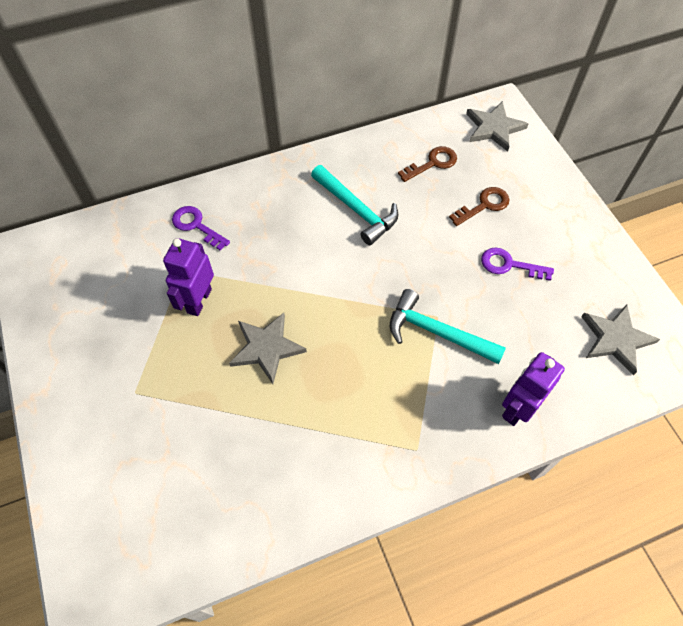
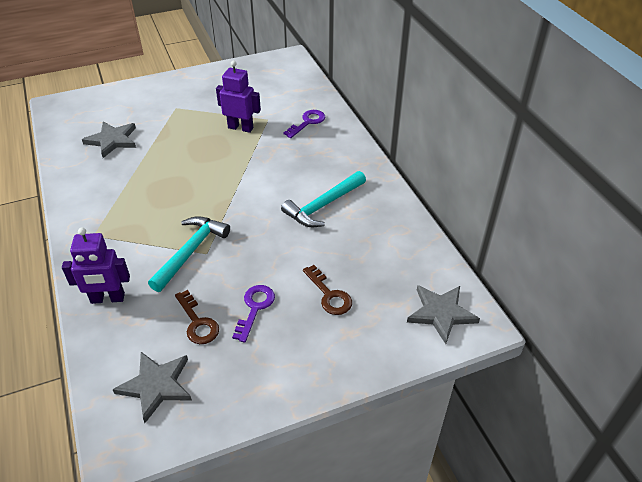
camera: 90 degrees right, 15 degrees down
(266, 348) = (196, 160): grey star -> grey star (112, 140)
(432, 163) = (383, 259): brown key -> brown key (197, 323)
(517, 408) = (107, 298): purple robot -> purple robot turned 135 degrees clockwise

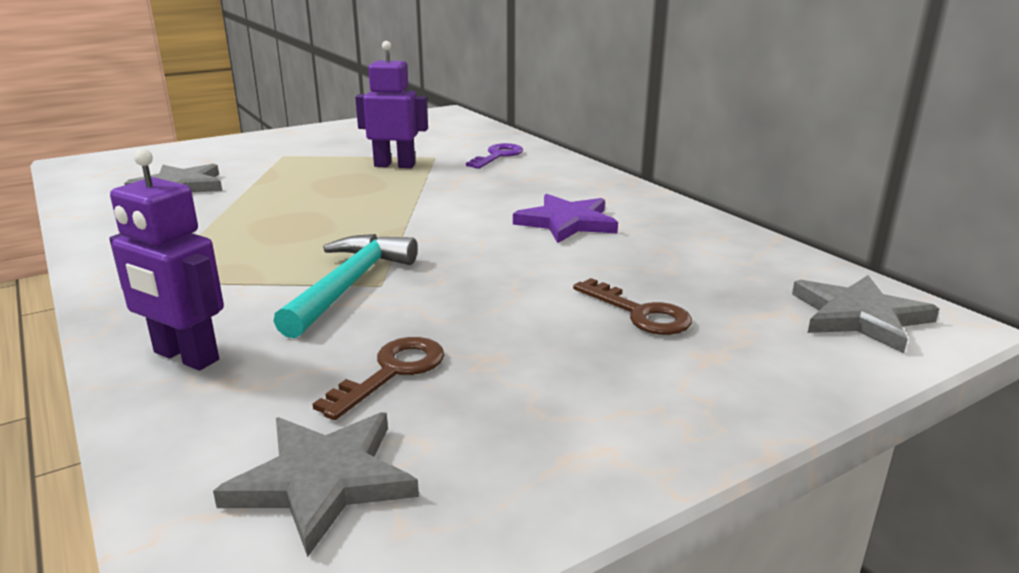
camera: 10 degrees left, 20 degrees down
(107, 298) = (185, 357): purple robot -> purple robot turned 45 degrees clockwise
(197, 323) = (392, 372): brown key -> brown key turned 105 degrees counterclockwise
(255, 308) = (504, 341): purple key -> none
(323, 206) = (567, 222): turquoise hammer -> purple star

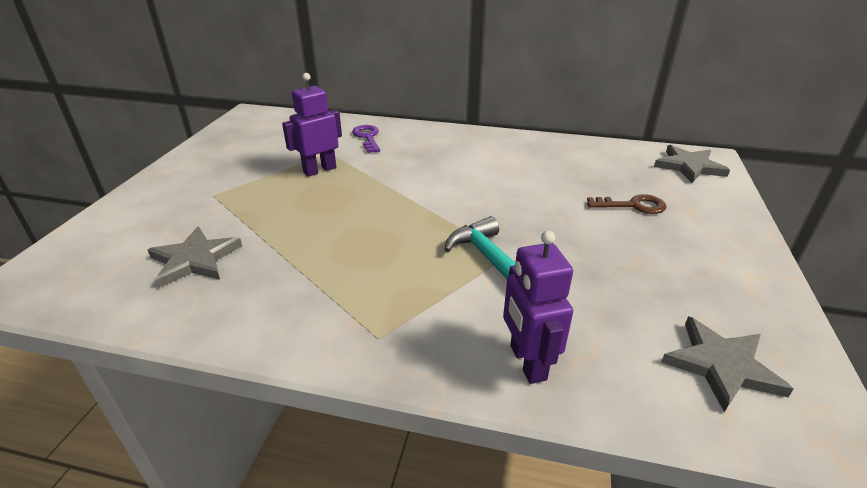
camera: 45 degrees left, 10 degrees up
(185, 357) = (527, 363): purple robot -> purple robot turned 90 degrees clockwise
(392, 372) = (624, 297): brown key -> none
(567, 222) = (502, 169): purple star -> none

